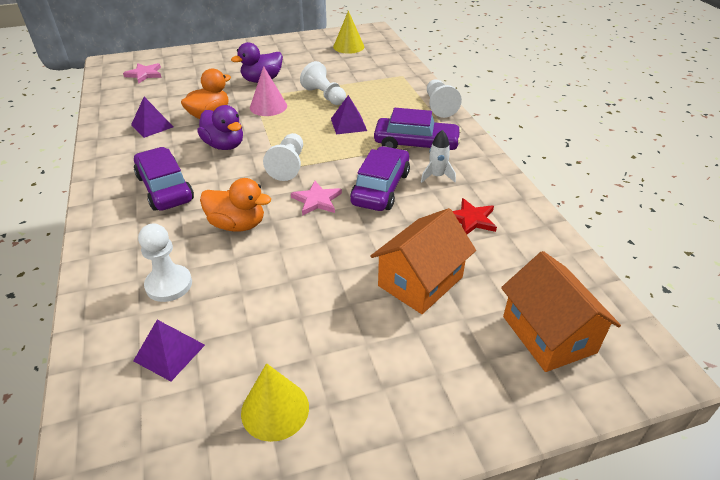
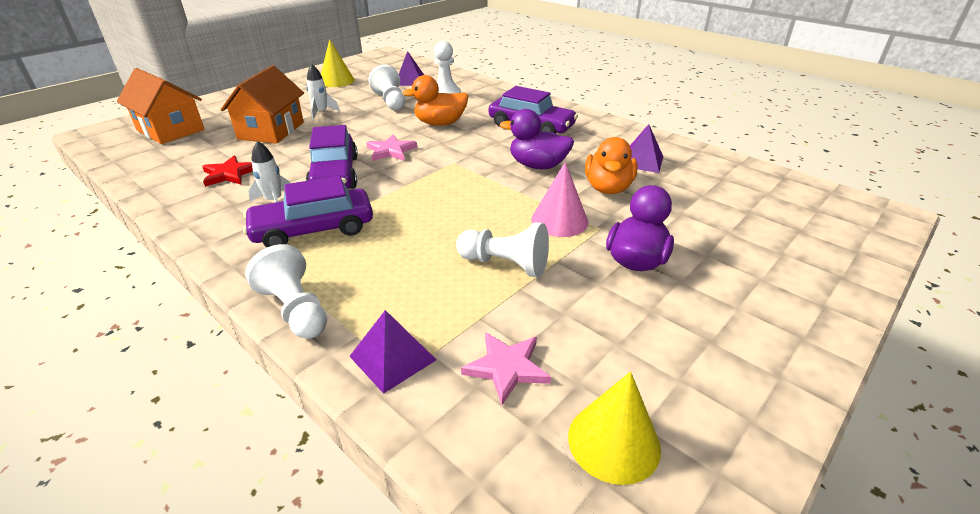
camera: 150 degrees right, 5 degrees down
(144, 74) = (798, 212): pink star -> pink star (507, 368)
(288, 165) = (448, 167): white pawn -> white pawn (390, 102)
(348, 124) = (424, 229): purple pyramid -> purple pyramid (392, 358)
(348, 302) = (321, 113): none -> white rocket

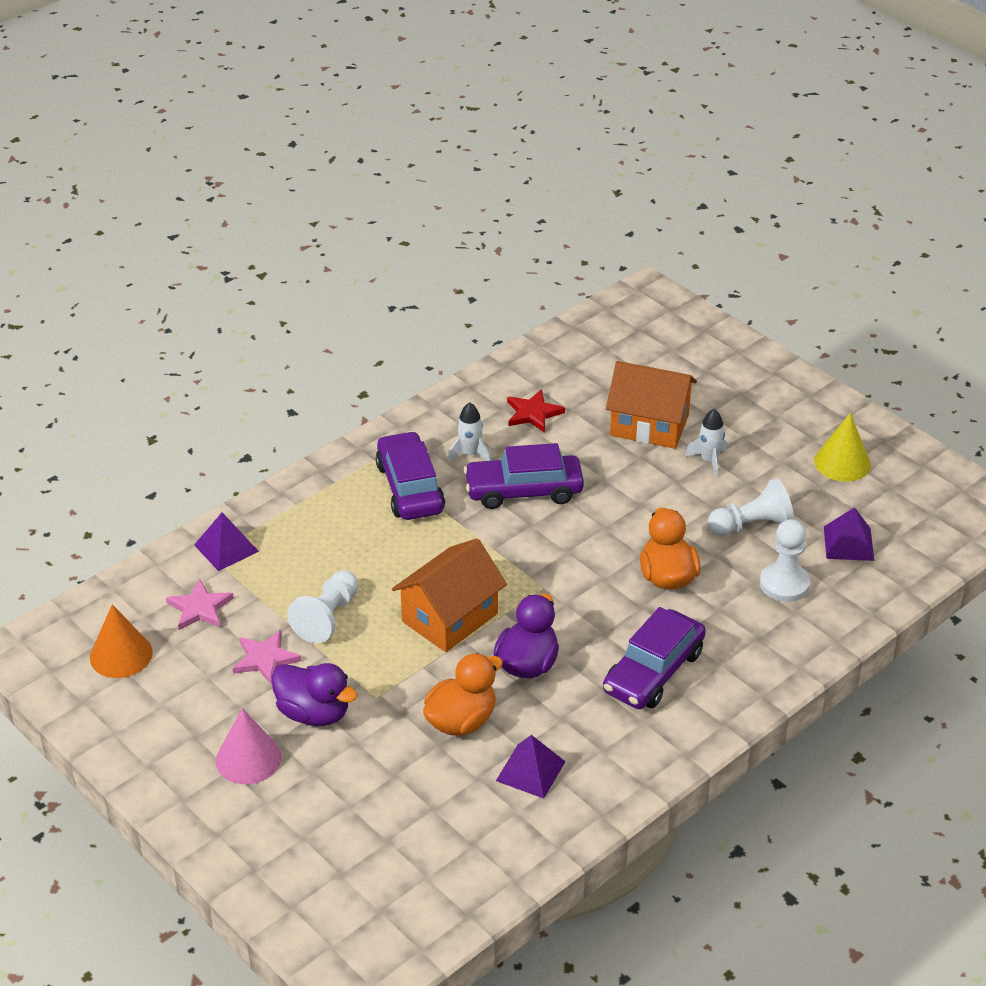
camera: 95 degrees right, 5 degrees up
(170, 130) = (654, 345): orange house -> orange house (449, 617)
(295, 310) = (293, 492): white pawn -> none
(391, 151) = (582, 532): pink star -> pink star (265, 659)
(559, 220) = (396, 666): pink cone -> pink cone (248, 758)
(608, 188) = (461, 721): orange duck -> orange duck turned 120 degrees clockwise
(614, 441) = (121, 655): yellow cone -> orange cone

